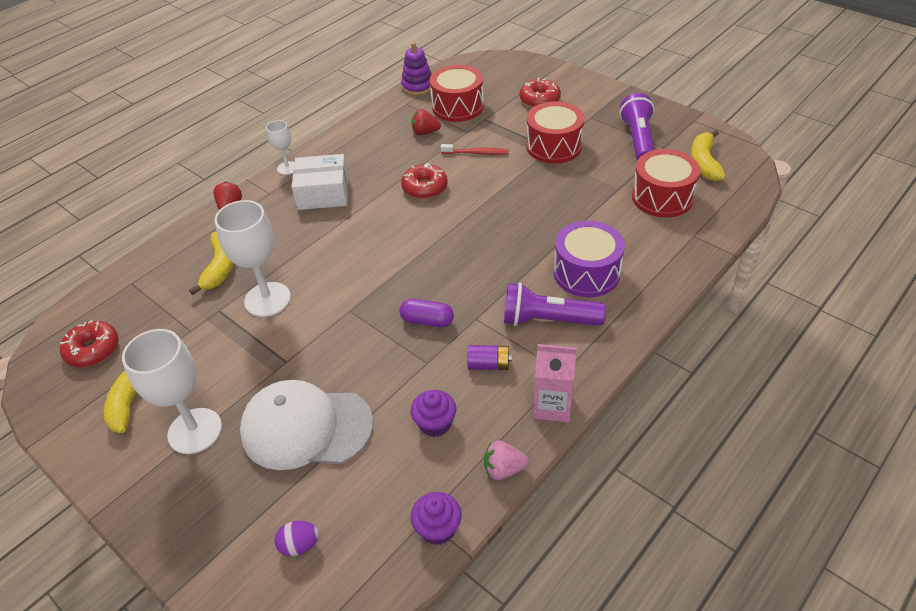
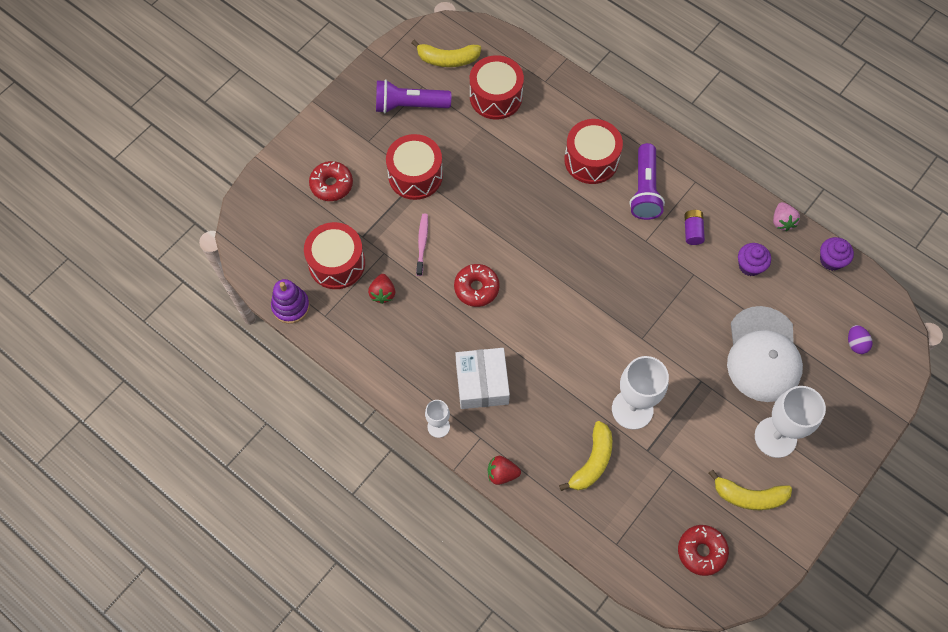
camera: 95 degrees left, 20 degrees up
(220, 267) = (592, 461): yellow banana -> yellow banana turned 120 degrees clockwise
(427, 321) = (650, 276): purple capsule -> none
(476, 153) = (422, 243): red toothbrush -> pink toothbrush
(552, 406) = (727, 190): pink carton -> none
(586, 273) = (591, 160): purple drum -> red drum

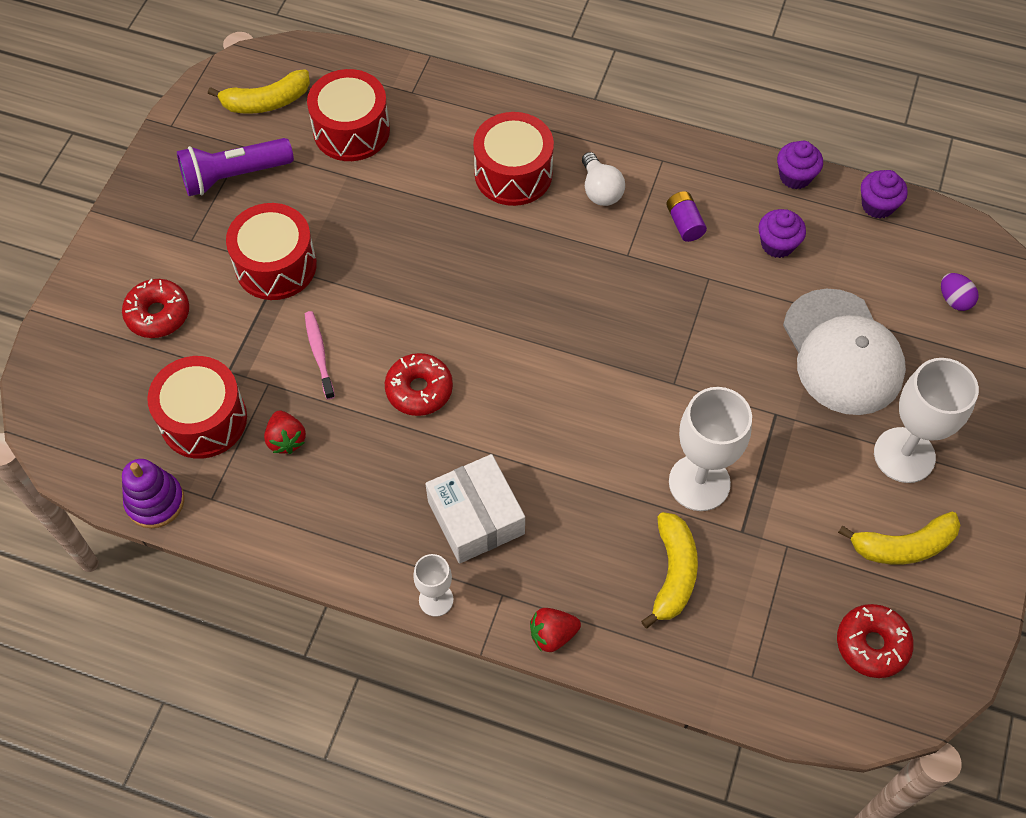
camera: 20 degrees left, 5 degrees down
(645, 190) = (600, 190): purple flashlight -> white light bulb
(782, 221) = (795, 176): pink strawberry -> purple cupcake

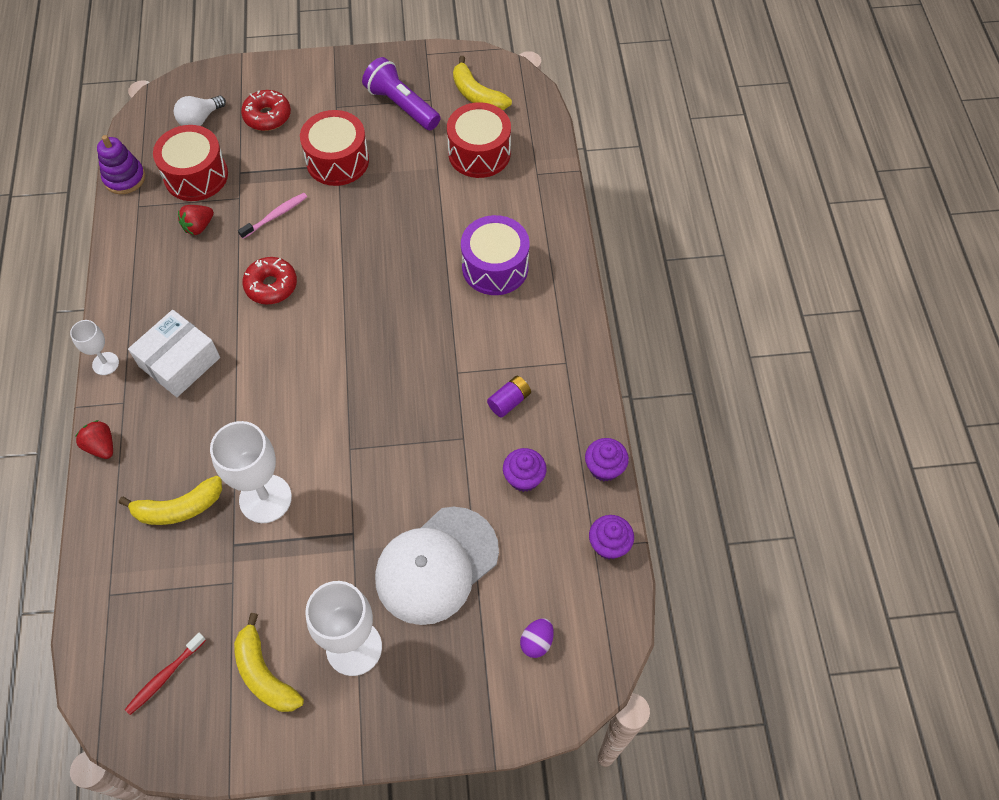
camera: 65 degrees right, 0 degrees up
(513, 174) = (495, 267): red drum -> purple drum
(600, 190) = (510, 330): white light bulb -> white light bulb (200, 119)
(872, 644) = (165, 676): red donut -> red toothbrush

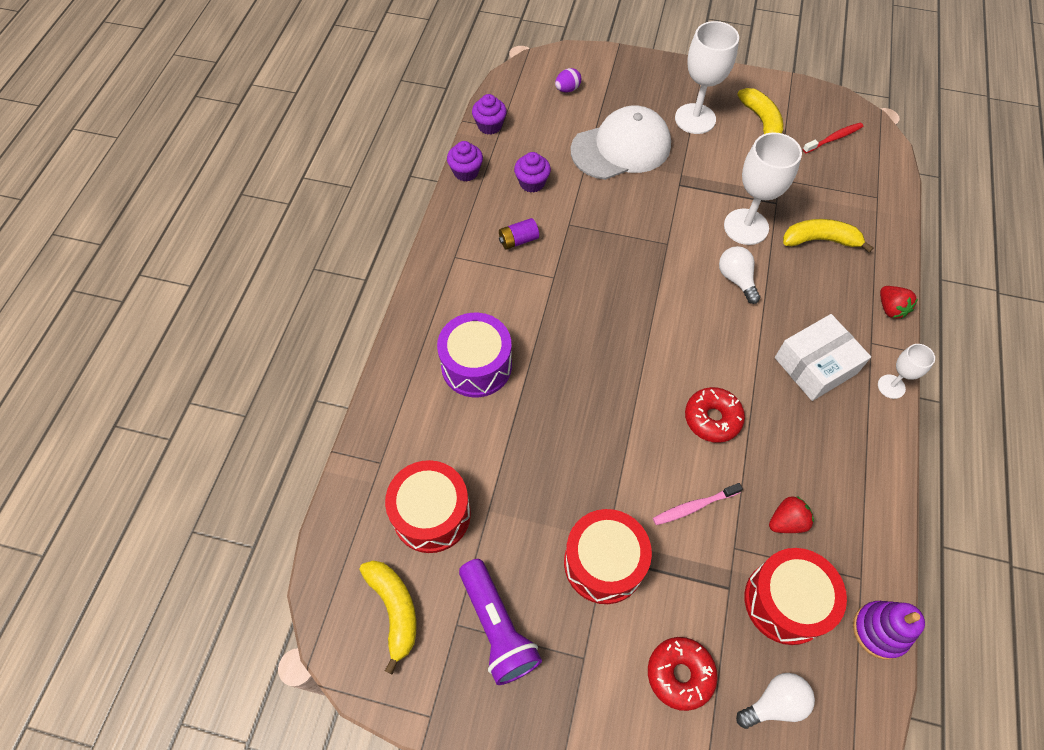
camera: 160 degrees left, 0 degrees up
(268, 429) = (736, 279): none -> white light bulb

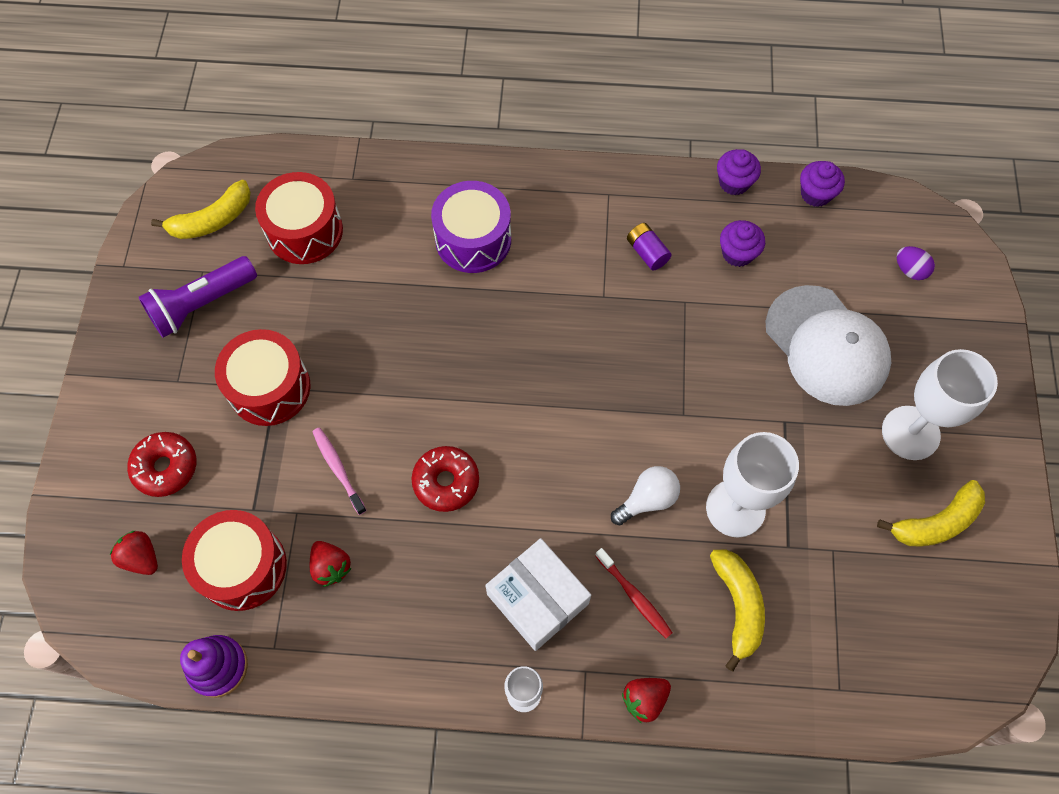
camera: 80 degrees right, 5 degrees up
(774, 703) = (141, 558): white light bulb -> red strawberry
(833, 138) = (936, 627): red toothbrush -> red toothbrush (634, 596)

